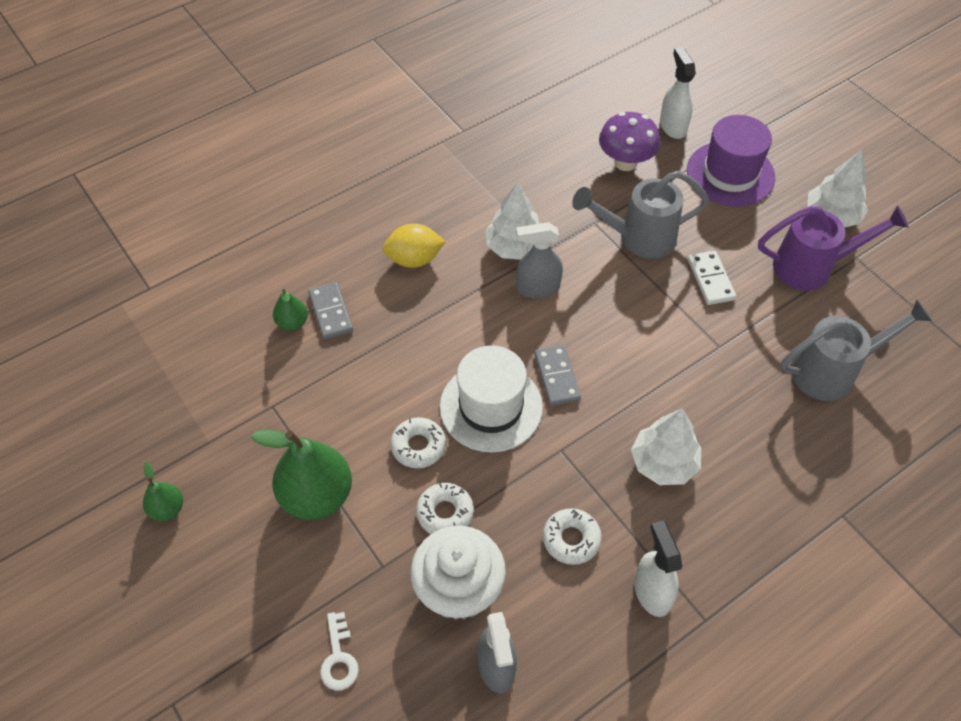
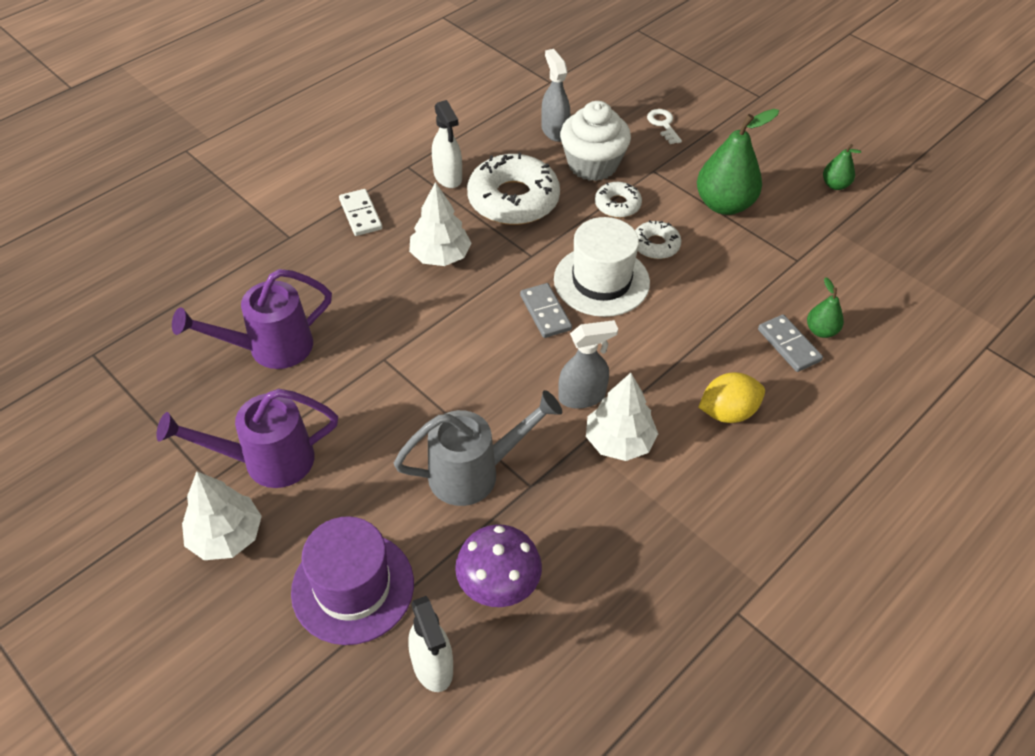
camera: 170 degrees right, 5 degrees down
(571, 539) = (513, 199): white donut -> white donut, size x1.97
(710, 279) = (389, 430): white domino -> white domino (361, 214)
(832, 372) = (271, 348): grey watering can -> purple watering can

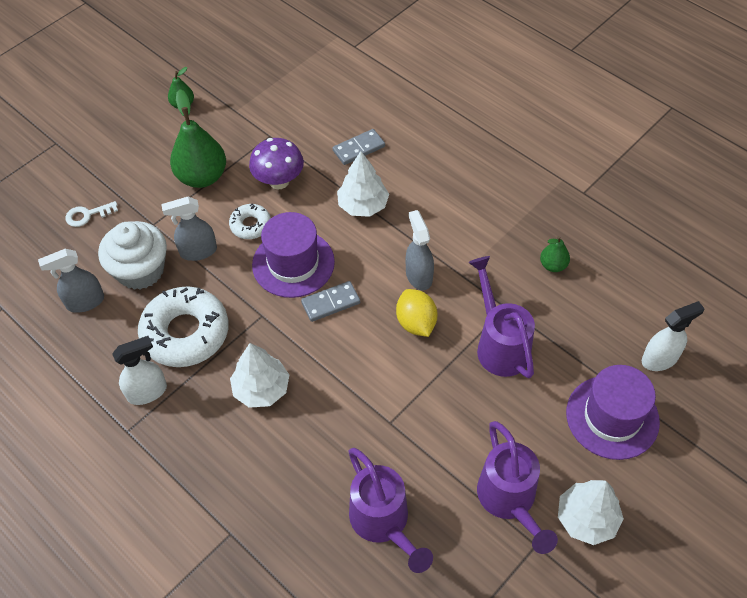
camera: 90 degrees left, 5 degrees up
(361, 214) = (199, 467): white domino -> none
(474, 473) = (499, 345): grey watering can -> purple watering can
(498, 586) = (592, 323): purple mushroom -> purple mushroom (279, 181)
(601, 281) = (293, 263): white hat -> purple hat
(617, 205) = (198, 251): white donut -> grey spray bottle
(619, 441) = (459, 252): white tree -> white tree (363, 205)
(727, 412) = (425, 188): yellow lemon -> yellow lemon (416, 323)
(821, 331) = (344, 129): green pear -> green pear (553, 265)

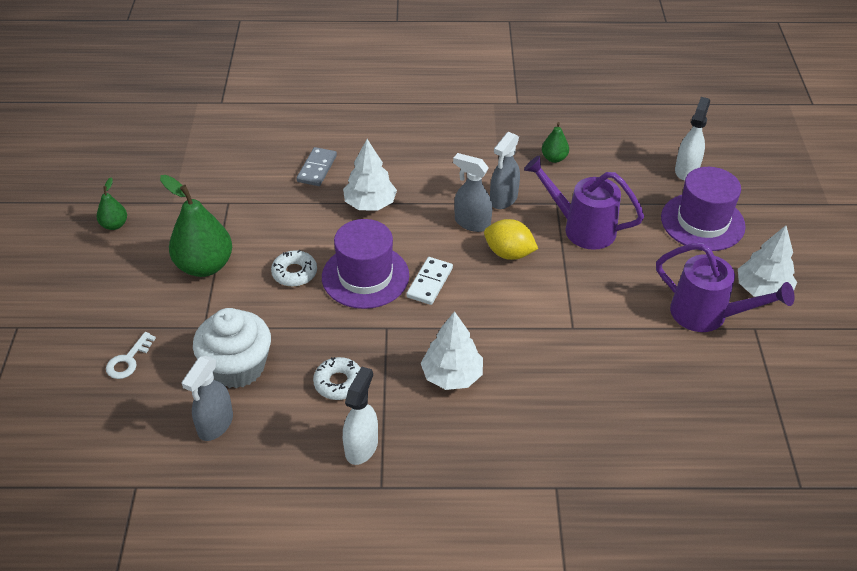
camera: 45 degrees left, 10 degrees down
(185, 333) = (339, 383): white donut -> white donut, size x0.51
(198, 251) = (272, 320): grey spray bottle -> grey spray bottle (503, 199)
(279, 181) = (279, 229): purple mushroom -> none
(330, 303) = (429, 282): grey domino -> white domino
(383, 522) = (649, 392): purple watering can -> none

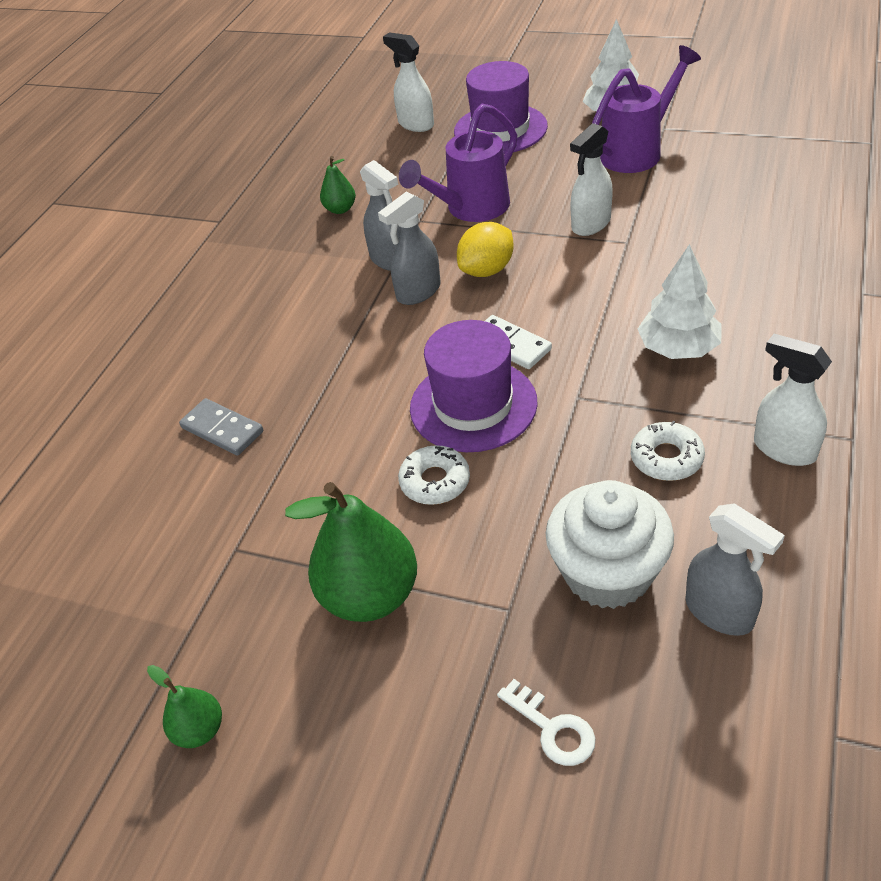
camera: 65 degrees left, 0 degrees up
(370, 204) = (331, 382): white tree -> none
(588, 302) = (590, 224): none -> white spray bottle

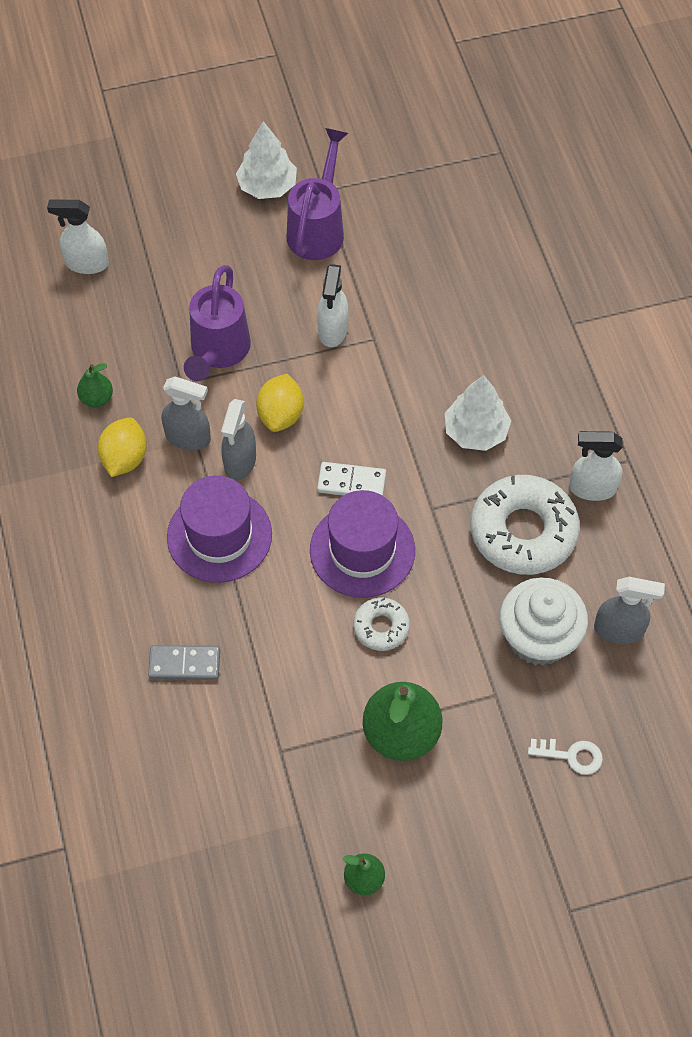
camera: 40 degrees left, 15 degrees up
(323, 256) = (124, 458): none -> yellow lemon
(500, 129) = (175, 242): purple hat -> purple hat (219, 535)
(666, 458) = (523, 531): white donut -> white donut, size x1.97

